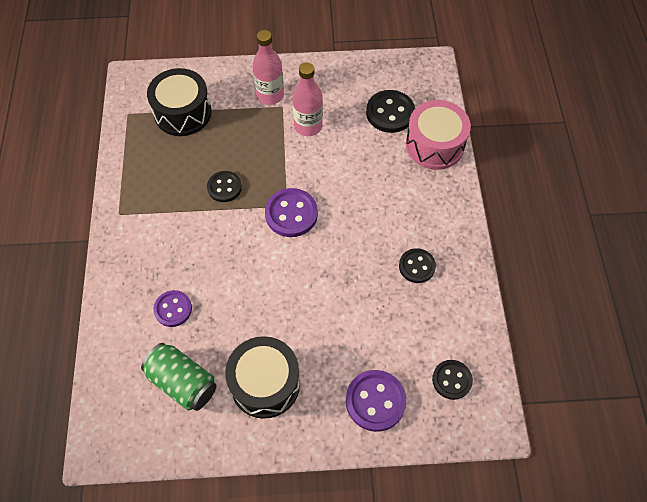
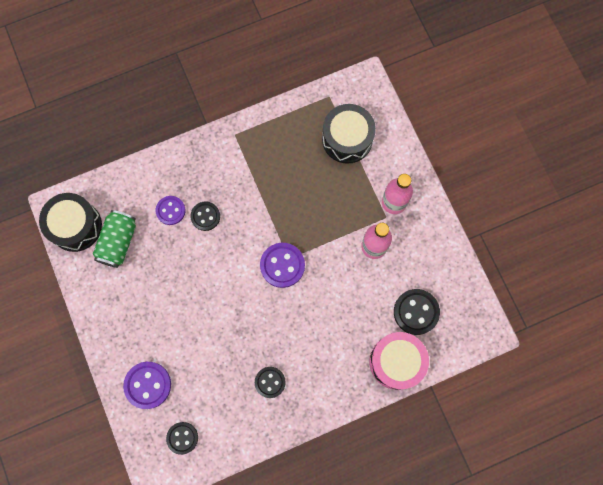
camera: 70 degrees right, 15 degrees up
(224, 187) = (287, 203): black button -> black button (205, 216)
(265, 383) = (136, 300): black drum -> black drum (75, 226)

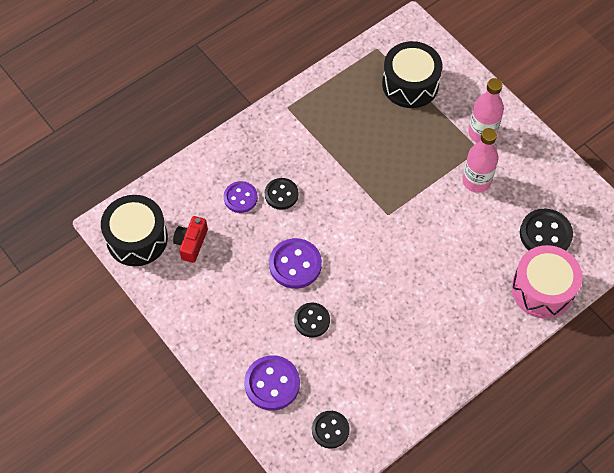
camera: 15 degrees left, 15 degrees down
(118, 242) = (191, 243): green can -> red camera
(270, 382) = (410, 345): black button -> black button (312, 320)
(282, 265) = (383, 223): purple button -> purple button (295, 264)

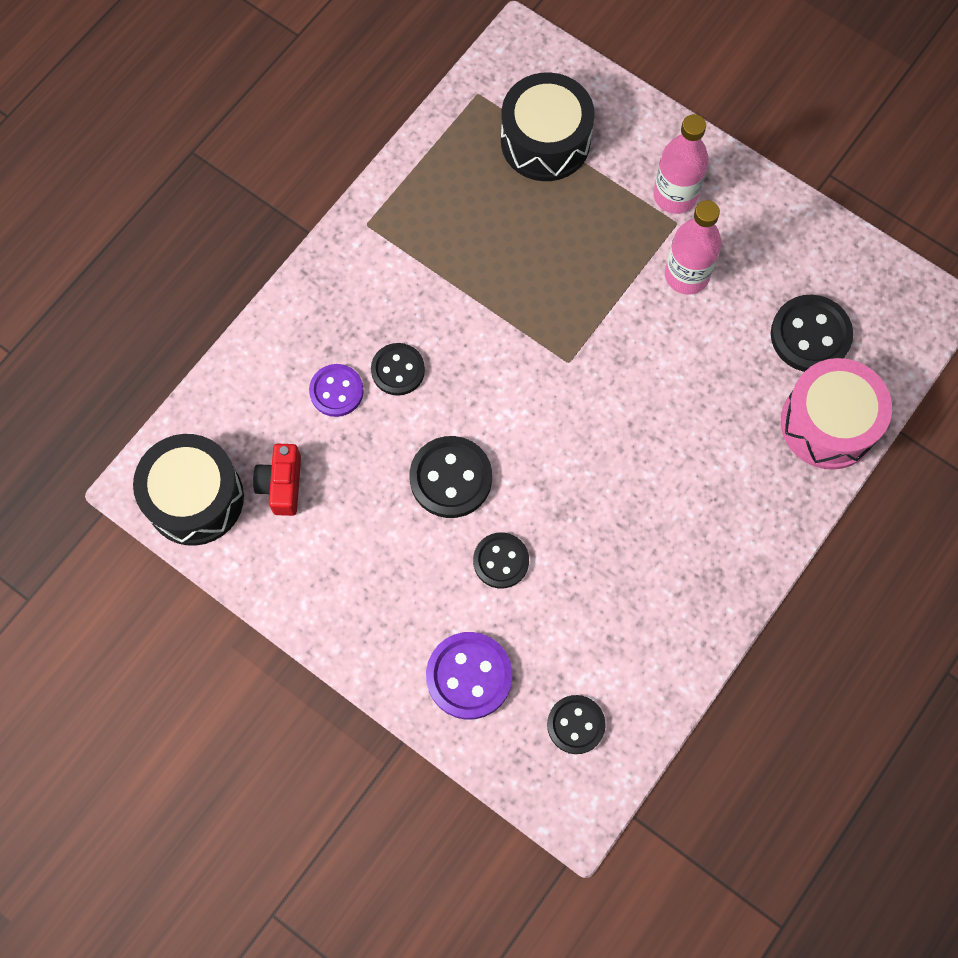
camera: 15 degrees left, 10 degrees up
(295, 264) = (451, 478): purple button -> black button

